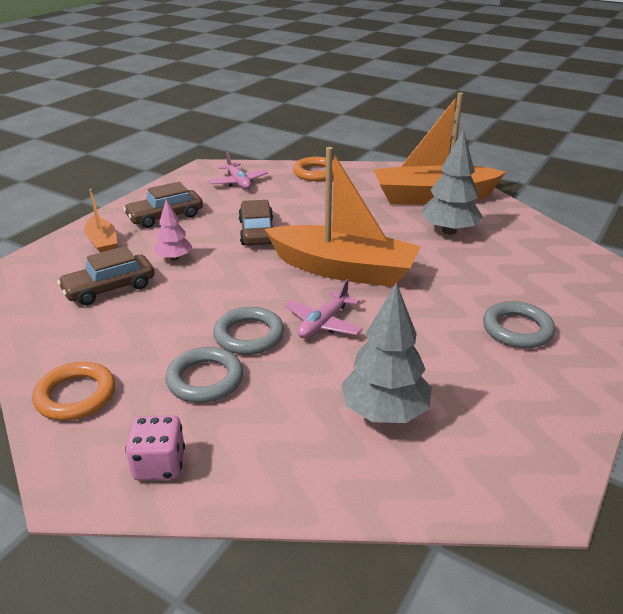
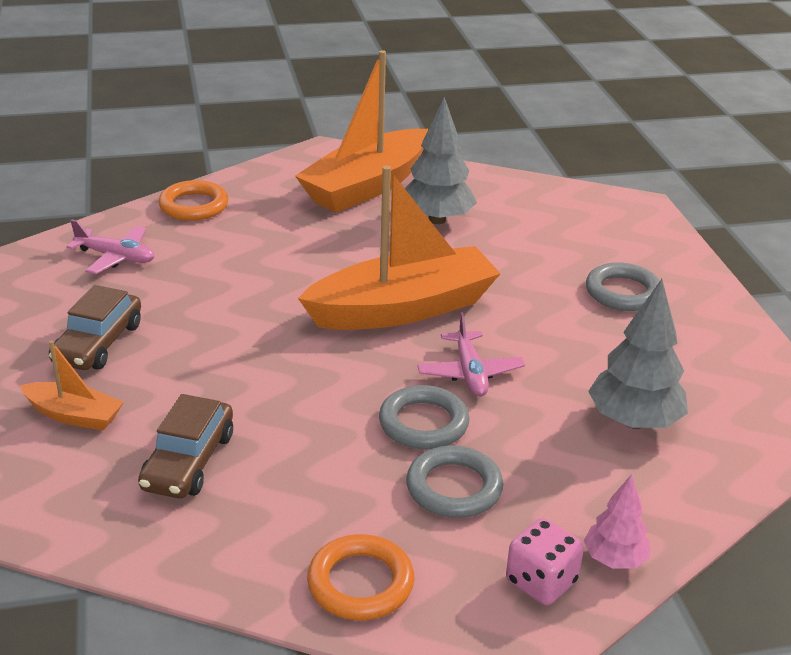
camera: 45 degrees left, 0 degrees up
(174, 258) = (203, 387): pink tree -> pink tree (614, 559)
(257, 232) = (246, 310): brown car -> none

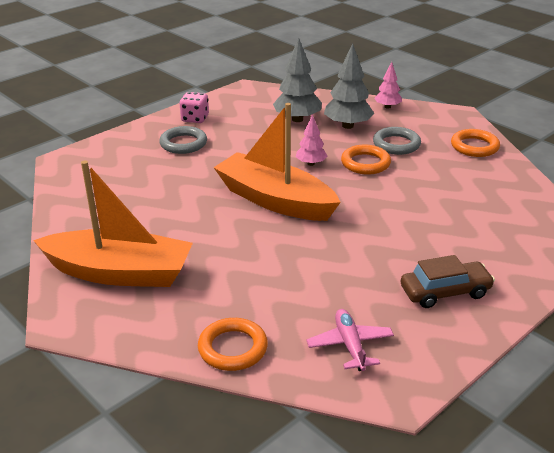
camera: 120 degrees left, 0 degrees up
(74, 415) = (506, 263): orange boat -> none
(188, 461) = (479, 211): brown car -> none
(423, 423) = (365, 163): grey ring -> orange ring
(437, 219) = (149, 224): grey tree -> grey tree (347, 126)
(470, 373) = (311, 163): pink plane -> pink tree
(541, 582) = (419, 116): pink dice -> pink dice (195, 119)

